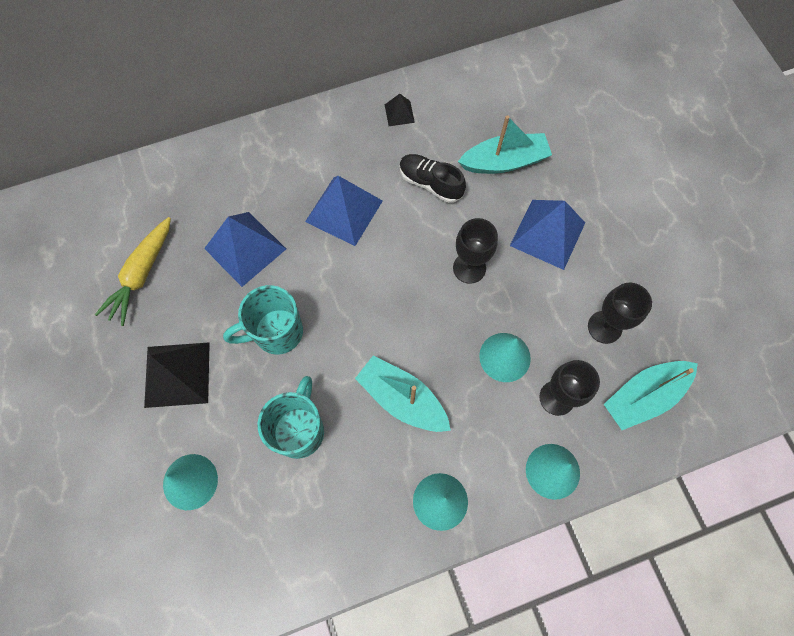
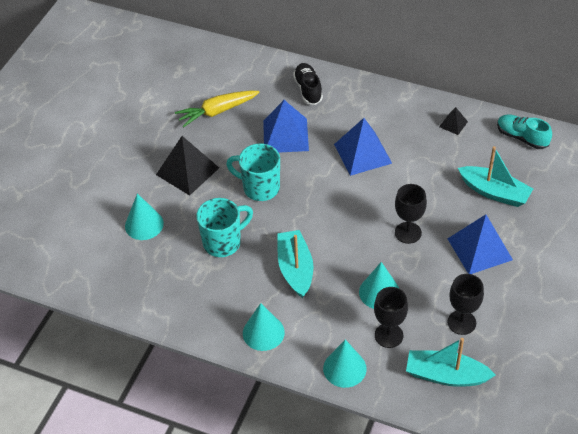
camera: 45 degrees right, 20 degrees down
(430, 183) = (432, 173): black shoe -> black shoe (308, 89)
(474, 83) = (522, 137): none -> turquoise shoe

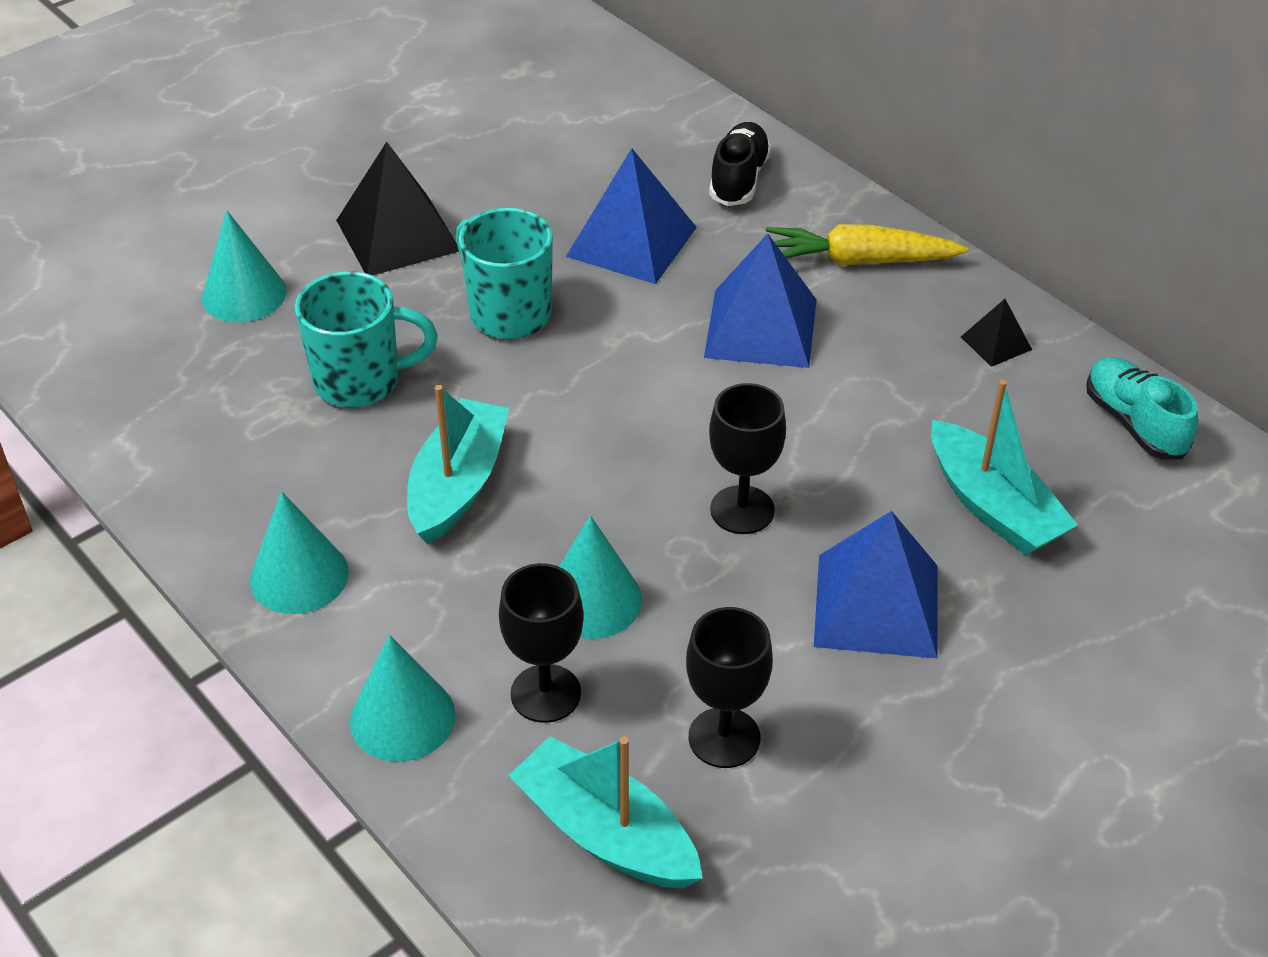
camera: 25 degrees right, 5 degrees down
(217, 111) = (535, 157): yellow carrot -> yellow carrot (860, 261)

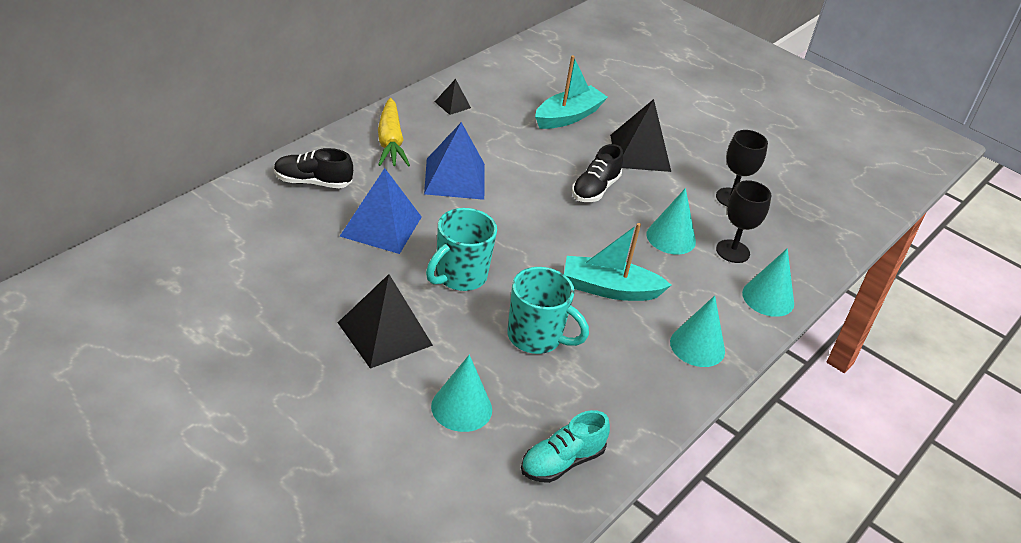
camera: 105 degrees left, 5 degrees down
(360, 381) = (536, 337): turquoise mug -> turquoise mug turned 135 degrees clockwise
(606, 833) = (795, 231): turquoise boat -> none
(742, 510) = (595, 189): black goblet -> black shoe
(877, 605) = (640, 153): blue pyramid -> black pyramid
(1134, 423) = (502, 73): turquoise shoe -> turquoise shoe (562, 462)

